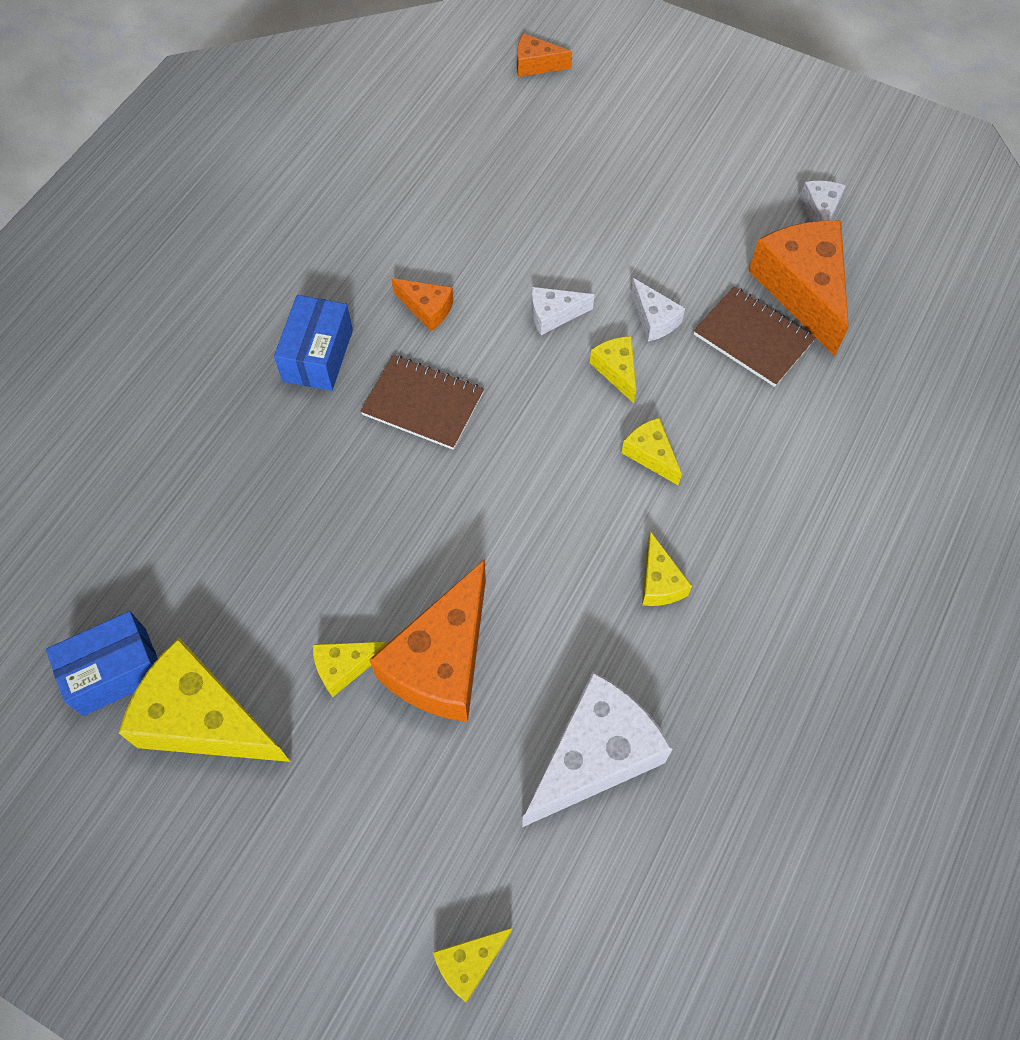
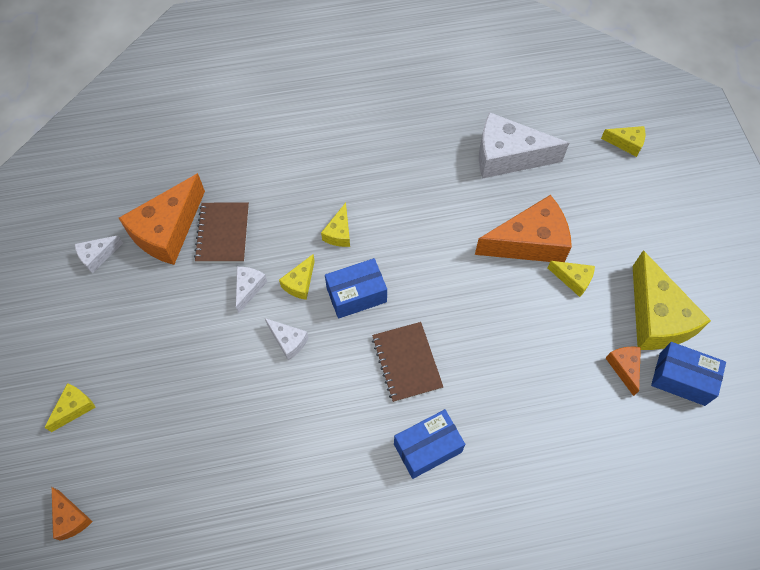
camera: 130 degrees left, 0 degrees up
(427, 309) = (342, 414): orange cheese -> orange cheese (624, 368)
(549, 414) = (356, 295): none -> blue box
(659, 582) = (405, 185): yellow cheese -> yellow cheese (74, 408)

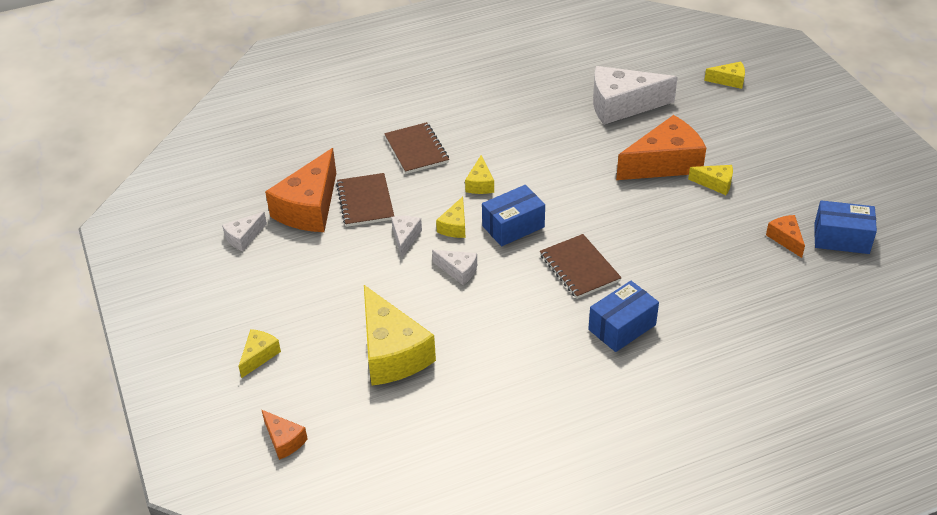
camera: 10 degrees left, 20 degrees down
(289, 176) = (416, 150): none -> brown notebook
(656, 317) = (802, 199): yellow cheese -> yellow cheese (392, 352)

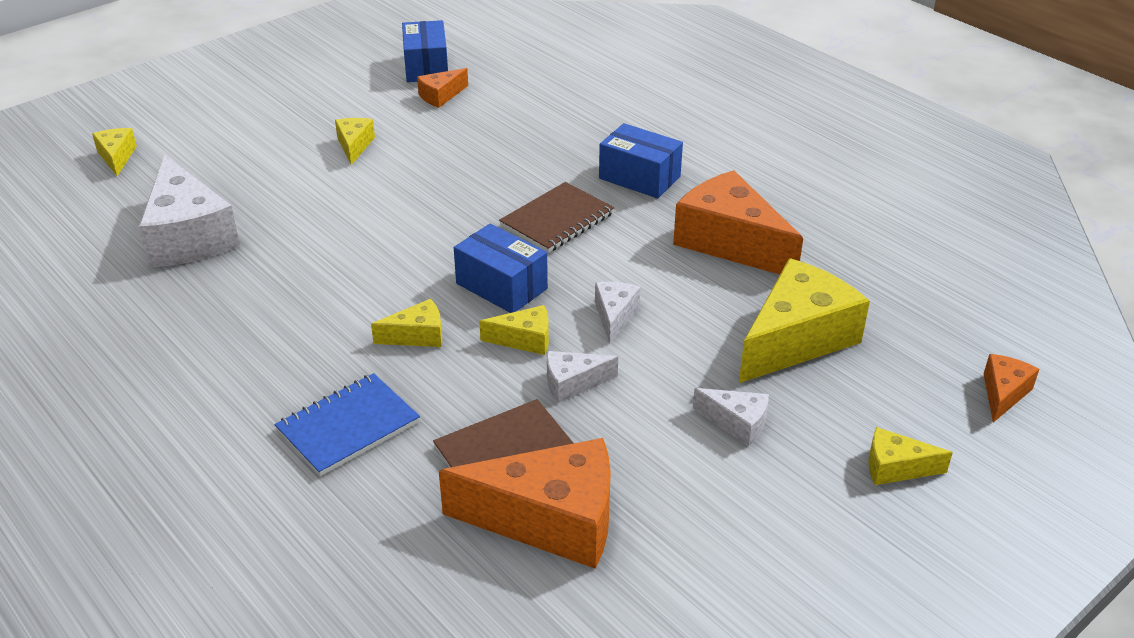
camera: 110 degrees left, 5 degrees down
(244, 237) = (665, 586): white cheese -> white cheese (737, 423)
(416, 150) = (348, 427): brown notebook -> blue notebook
(664, 163) = (322, 185): orange cheese -> orange cheese (730, 242)

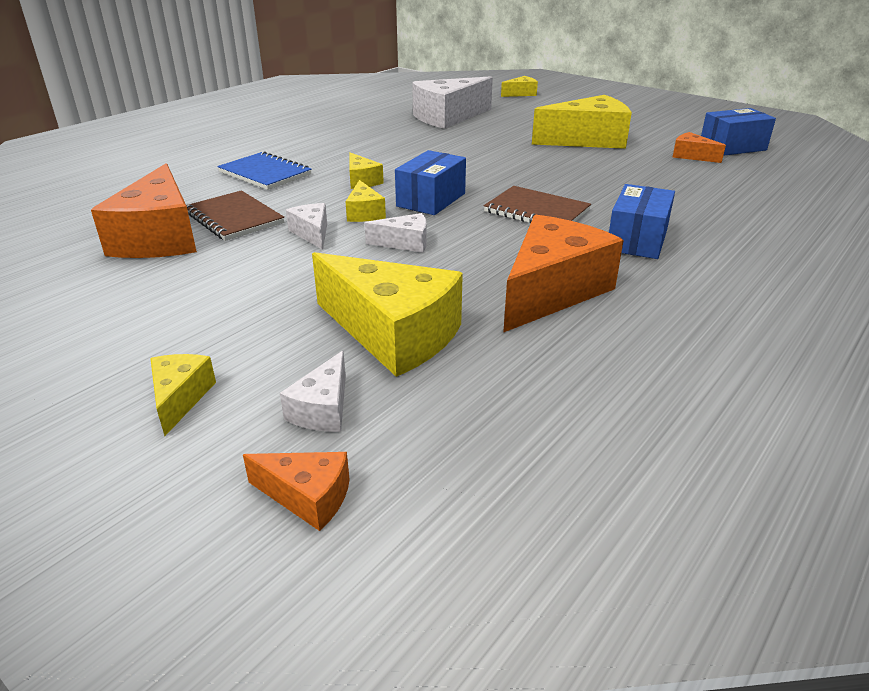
camera: 80 degrees right, 5 degrees down
(354, 146) = (587, 140): yellow cheese -> yellow cheese, size x2.08
(737, 423) = (259, 305): white cheese -> white cheese (323, 409)

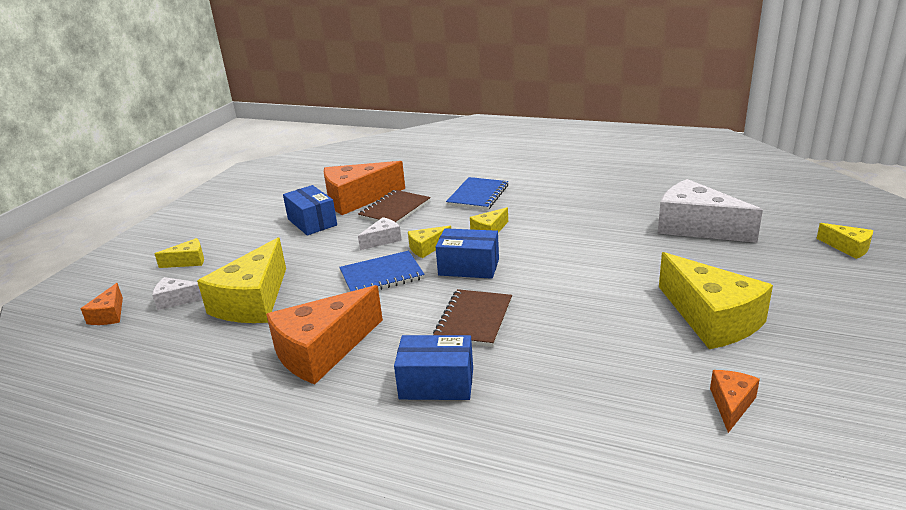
camera: 75 degrees right, 5 degrees down
(405, 243) = (382, 275): white cheese -> blue notebook
(552, 291) = (322, 351): orange cheese -> orange cheese turned 120 degrees clockwise
(732, 147) = (814, 442): blue box -> blue box (312, 222)

